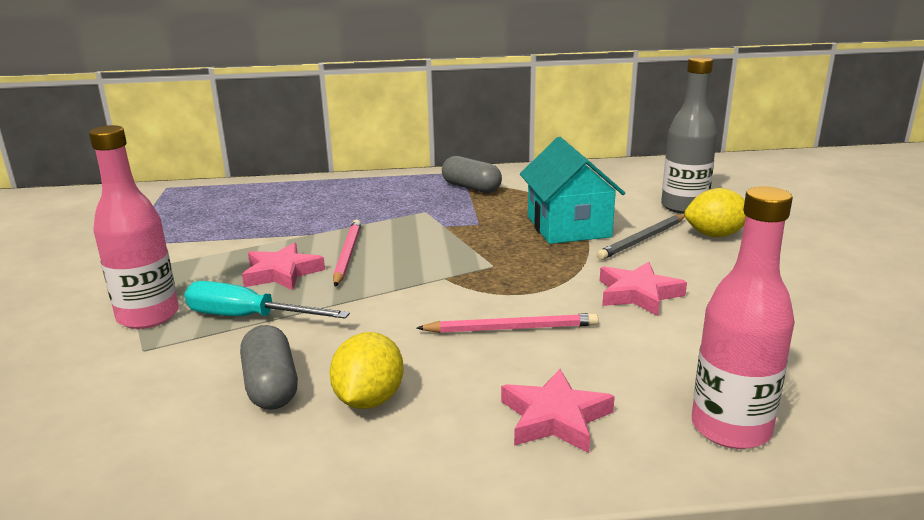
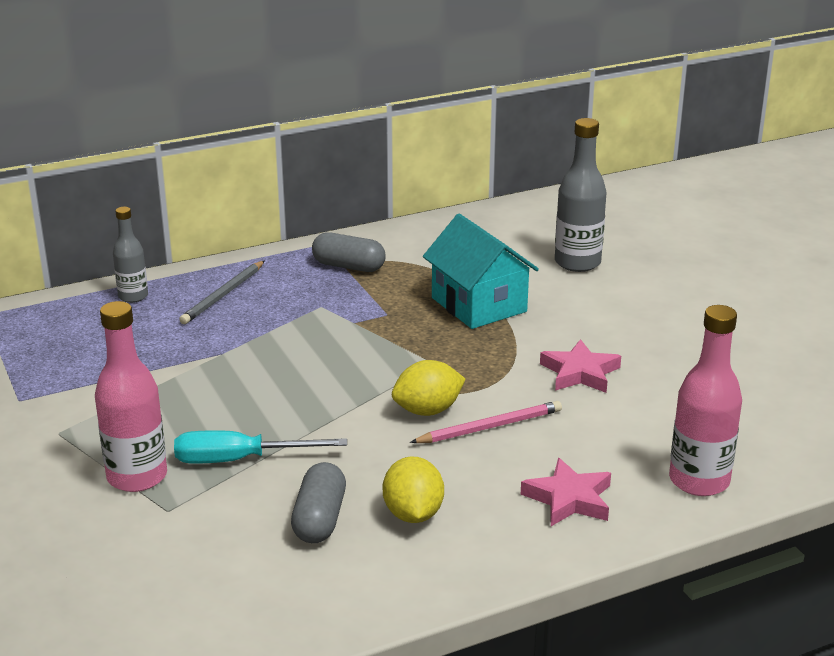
camera: 20 degrees left, 5 degrees up
(271, 386) = (319, 519): grey capsule -> grey capsule turned 45 degrees clockwise
(282, 273) = (230, 406): pink star -> none
(283, 188) = (133, 296): none -> grey bottle
(347, 255) = (280, 374): pink pencil -> none
(643, 239) = (556, 310): grey pencil -> grey pencil (223, 295)
(715, 235) = (620, 294): yellow lemon -> yellow lemon (428, 410)

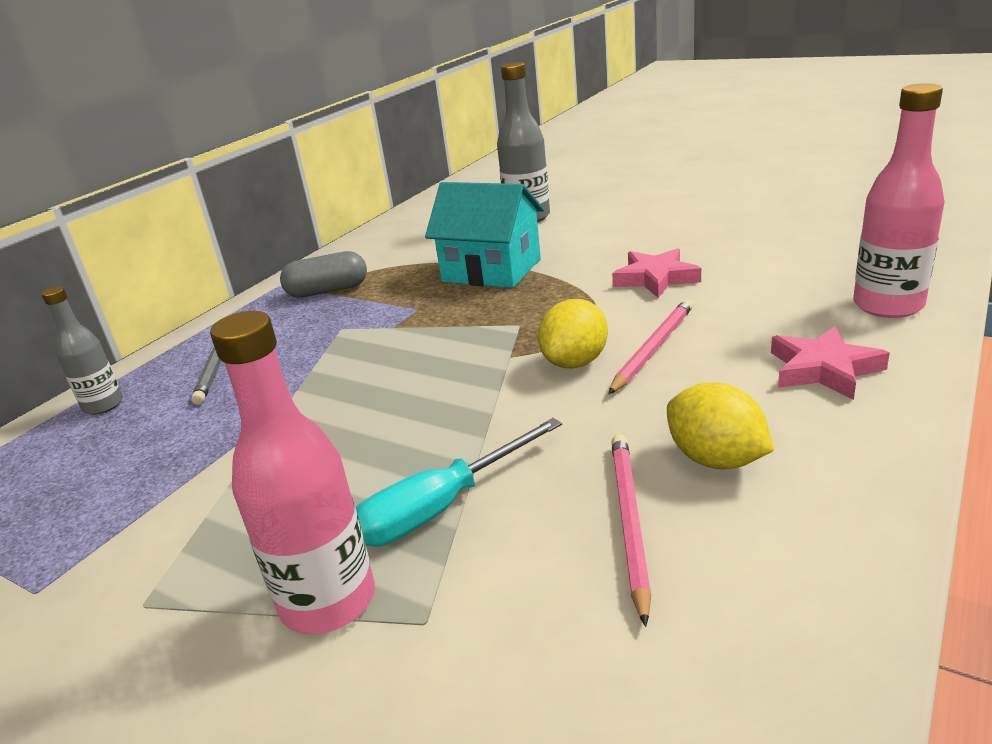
camera: 30 degrees left, 0 degrees up
(319, 519) = (629, 521): grey capsule -> pink pencil

